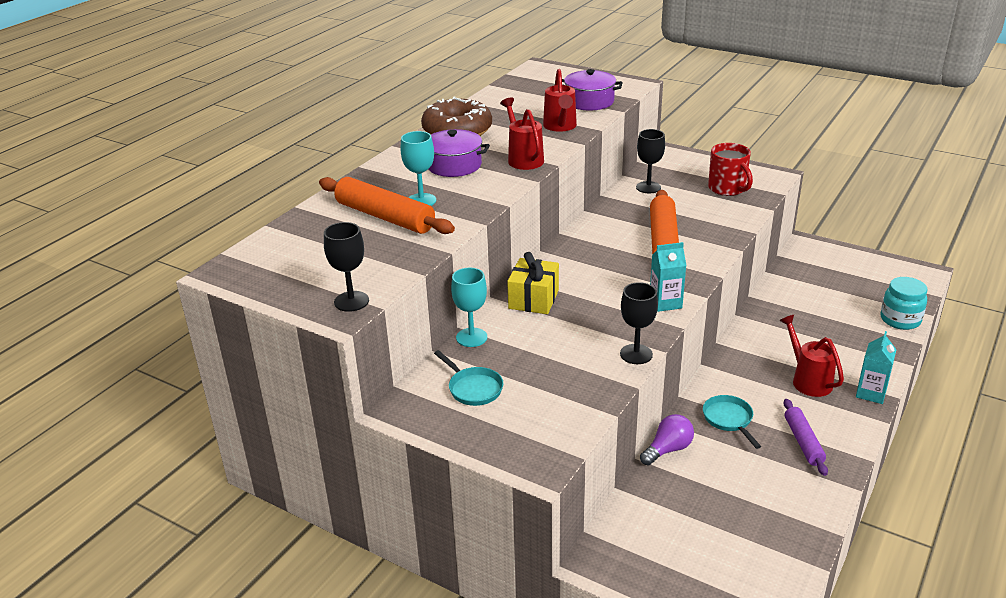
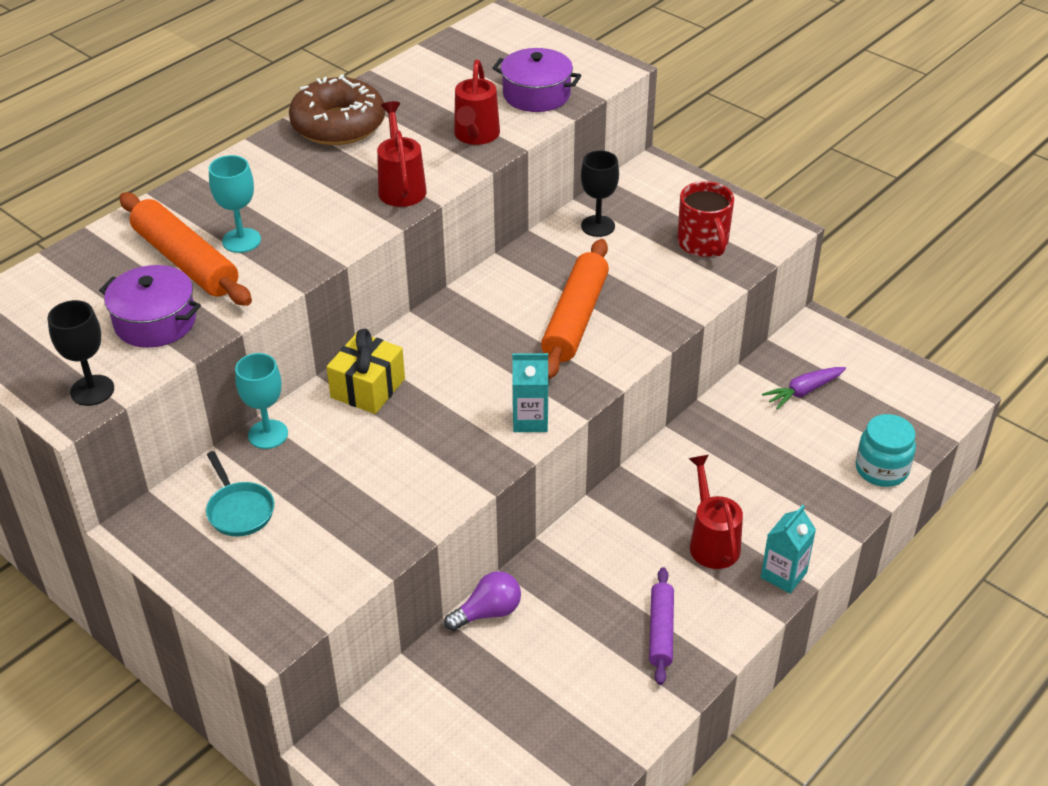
camera: 10 degrees right, 10 degrees up
(454, 165) = (308, 186): purple pot -> purple pot (155, 322)
(636, 354) = (456, 493): black goblet -> none
(729, 420) = (583, 583): turquoise pan -> none
(819, 282) = (803, 391): none -> purple carrot

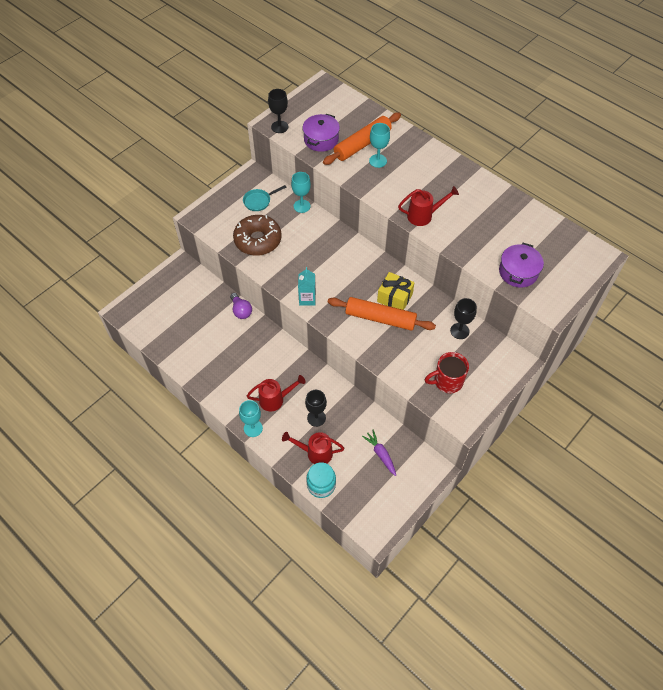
camera: 90 degrees right, 15 degrees up
(338, 125) = (477, 188): brown donut -> brown donut (258, 240)
(368, 388) = (330, 238): yellow gift -> yellow gift (394, 298)
(475, 136) = (472, 245): red watering can -> red watering can (315, 453)
(661, 631) = (225, 375): purple rolling pin -> none
(744, 478) = (316, 418): none -> black goblet
(783, 575) = (253, 428): turquoise carton -> turquoise goblet

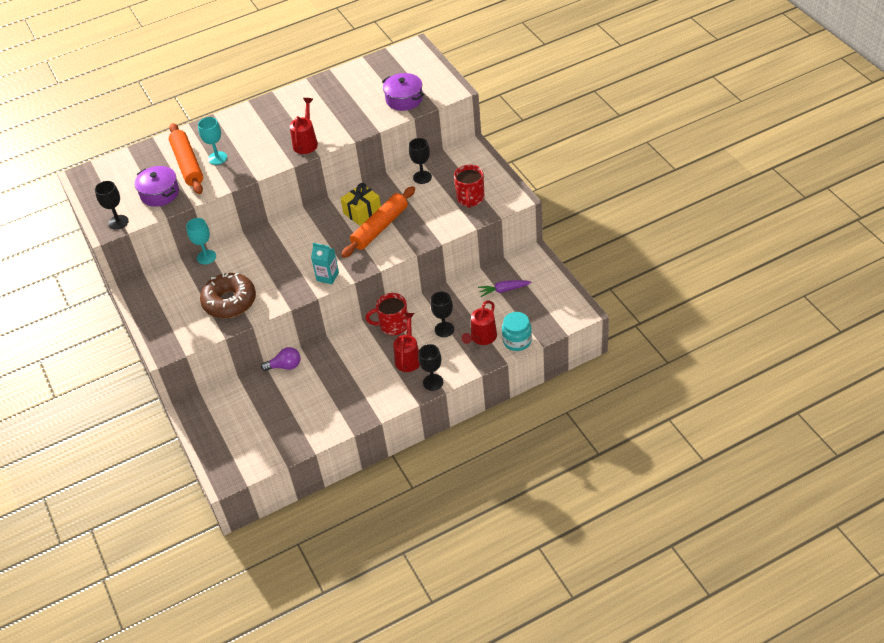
camera: 65 degrees left, 10 degrees down
(253, 428) = (433, 382): turquoise goblet -> black goblet
(259, 201) = (176, 291): turquoise pan -> none
(308, 375) = (393, 325): none -> red mug

